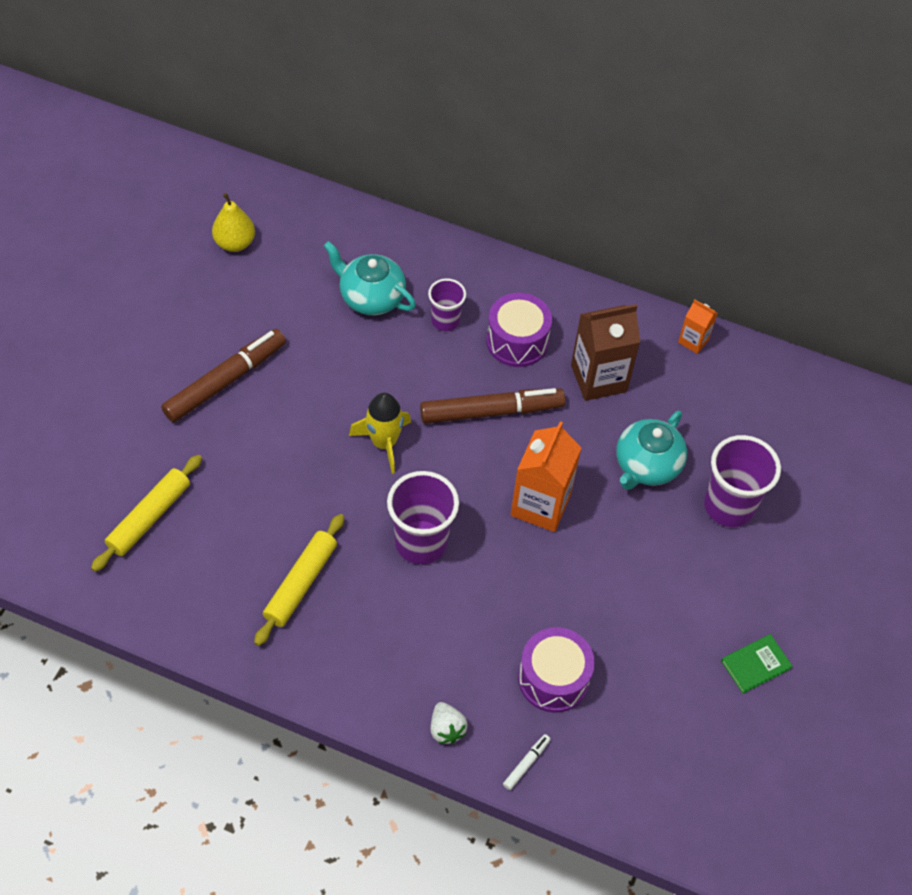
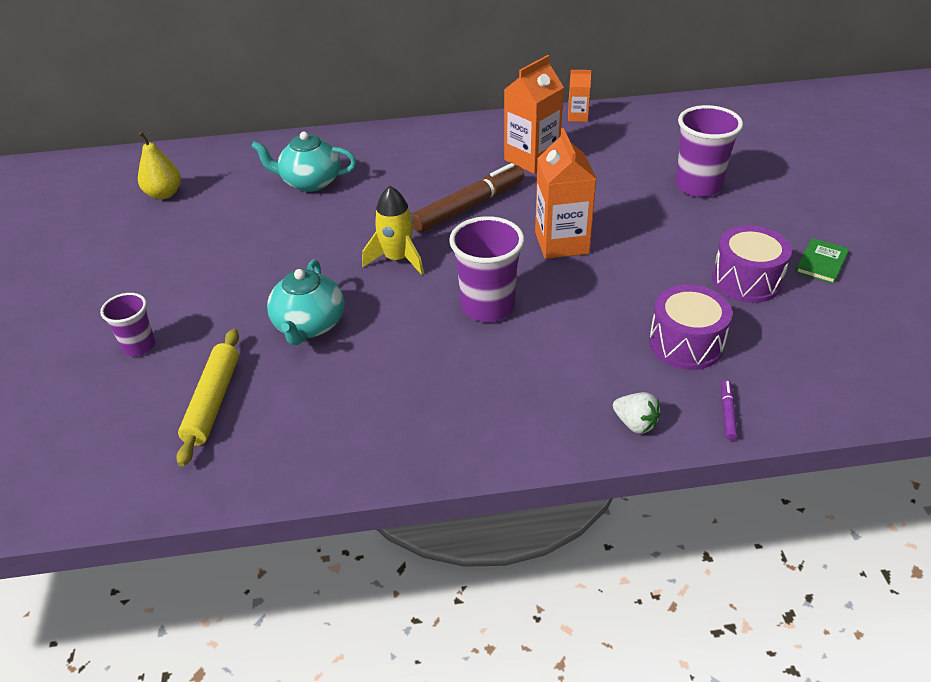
camera: 25 degrees left, 15 degrees down
(225, 381) = (220, 277): brown marker -> none
(301, 583) = (405, 382): yellow rolling pin -> none
(445, 321) = (383, 173): purple cup -> purple cup (139, 346)
(517, 341) = (450, 163): purple drum -> purple drum (746, 280)
(526, 764) = (727, 413): white marker -> purple marker
(598, 378) = (532, 159): brown carton -> orange carton
(646, 465) = (616, 189): turquoise teapot -> turquoise teapot (309, 325)

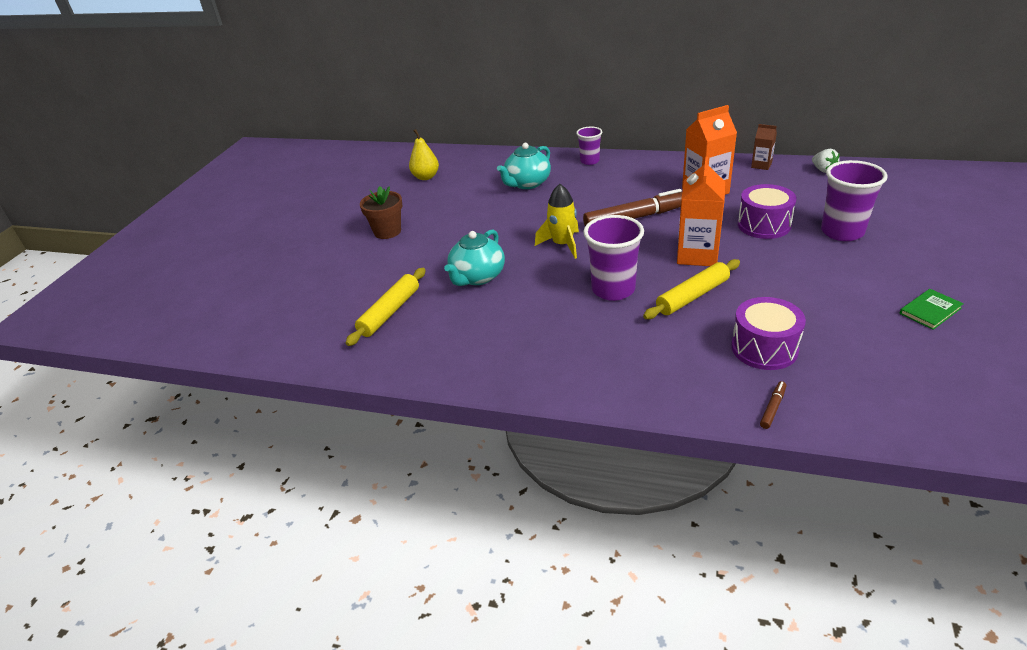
camera: 25 degrees right, 5 degrees down
(139, 346) = (362, 268): purple cup -> purple cup (589, 161)
(148, 284) = (387, 231): none -> brown flower pot
(310, 182) = (527, 183): turquoise teapot -> turquoise teapot turned 75 degrees counterclockwise
(577, 117) = (761, 165): orange carton -> brown carton
(581, 296) = (692, 296): none -> yellow rolling pin
(635, 423) = (687, 397): white strawberry -> white strawberry (823, 170)
(727, 413) = (773, 408): purple marker -> brown marker
(746, 280) = (847, 311): purple drum -> purple drum (764, 225)

